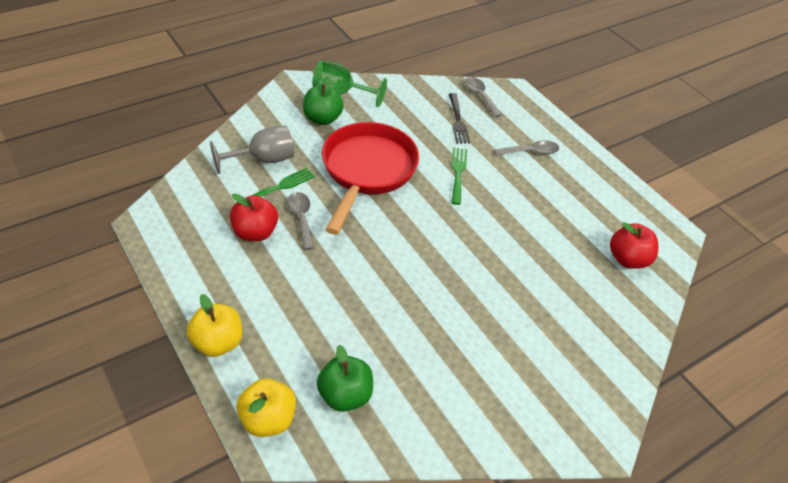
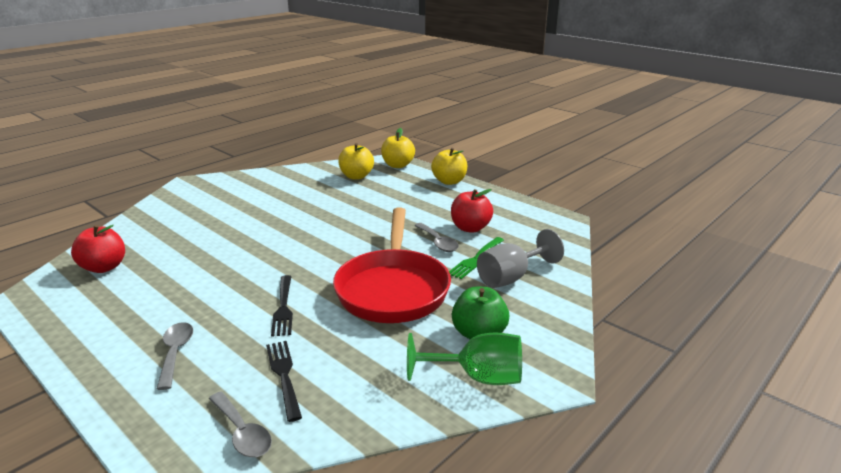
camera: 170 degrees right, 20 degrees down
(345, 395) = (356, 176): green apple -> yellow apple
(458, 173) = (283, 307): green fork -> black fork
(530, 152) = (175, 353): grey spoon -> grey spoon turned 105 degrees clockwise

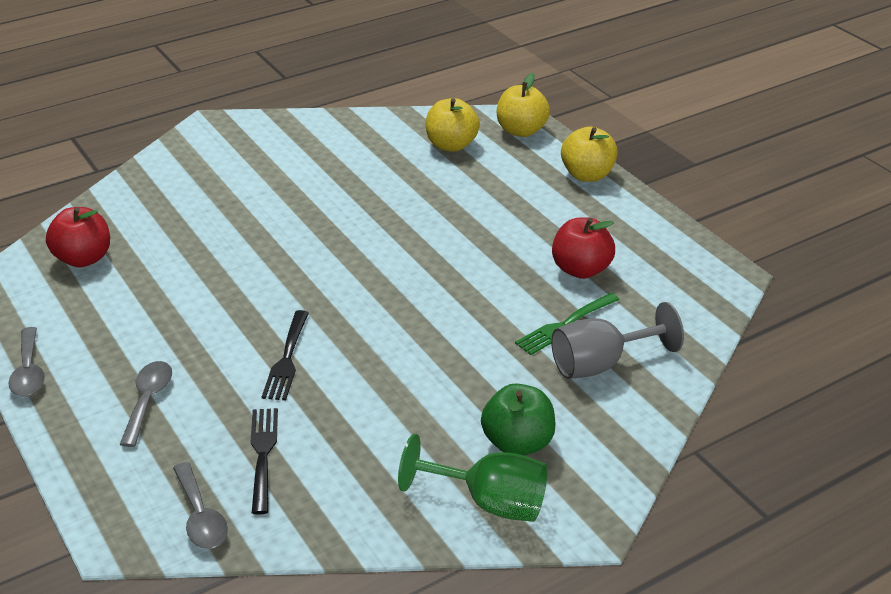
camera: 15 degrees right, 10 degrees up
(393, 289) = (433, 355): red pan -> none
(438, 242) = (523, 288): grey spoon -> grey spoon (29, 371)

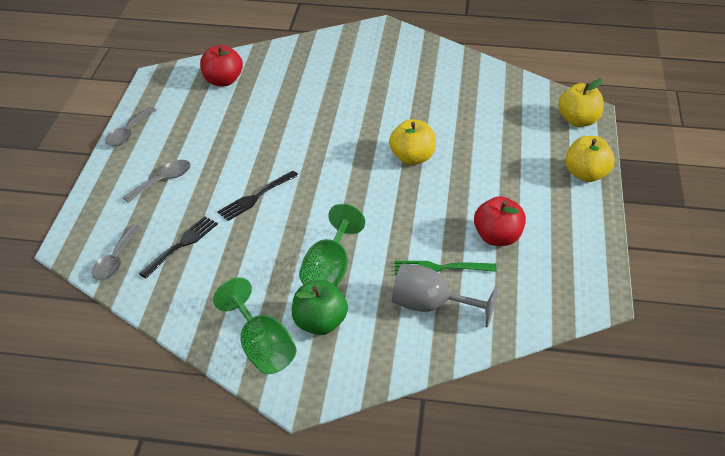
camera: 40 degrees right, 5 degrees up
(451, 145) = (516, 109): yellow apple -> yellow apple (412, 158)
(461, 387) = (329, 270): none -> green goblet

